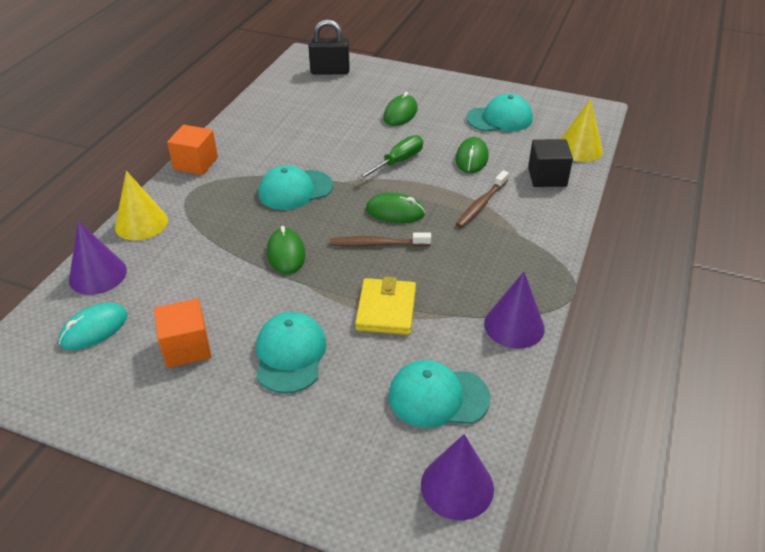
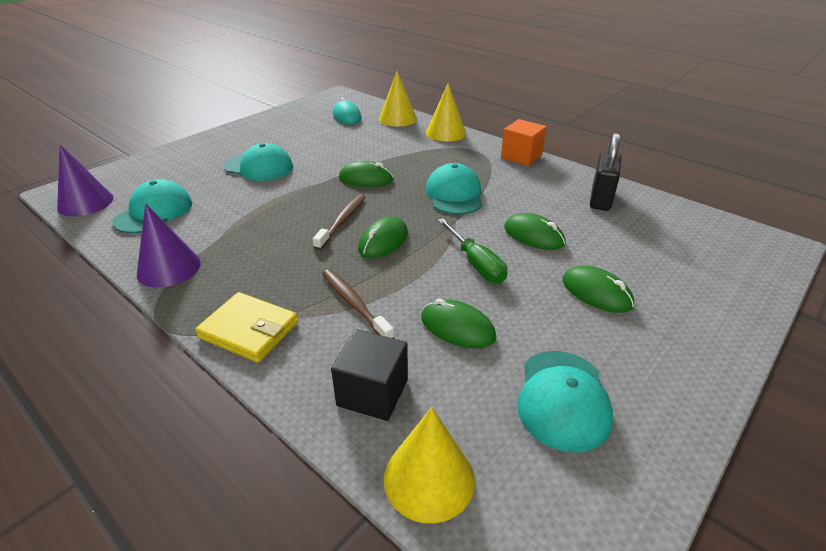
camera: 110 degrees right, 5 degrees down
(98, 275) = (397, 119): purple cone -> yellow cone
(186, 347) = (303, 138): orange cube -> none
(330, 71) = (728, 257): black padlock -> black padlock (600, 199)
(344, 142) = (533, 236): none -> green mouse
(386, 309) = (259, 209): yellow wallet -> yellow wallet (249, 330)

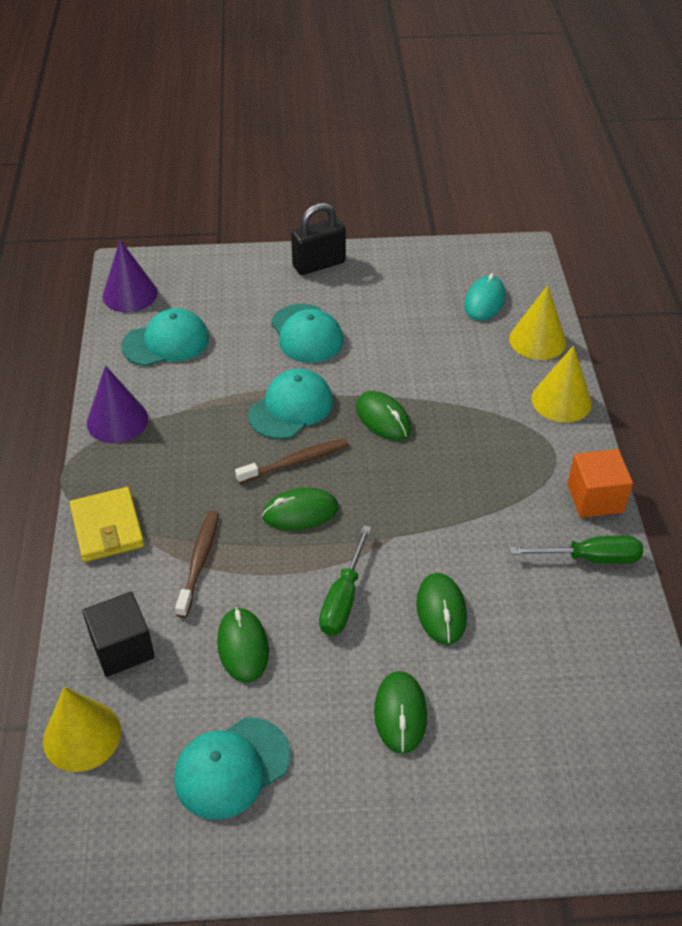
camera: 45 degrees right, 10 degrees up
(454, 194) = (440, 502): turquoise cap -> turquoise cap (291, 408)
(559, 177) = (590, 558): none -> green screwdriver
(600, 199) = (588, 621): black padlock -> black padlock (319, 264)

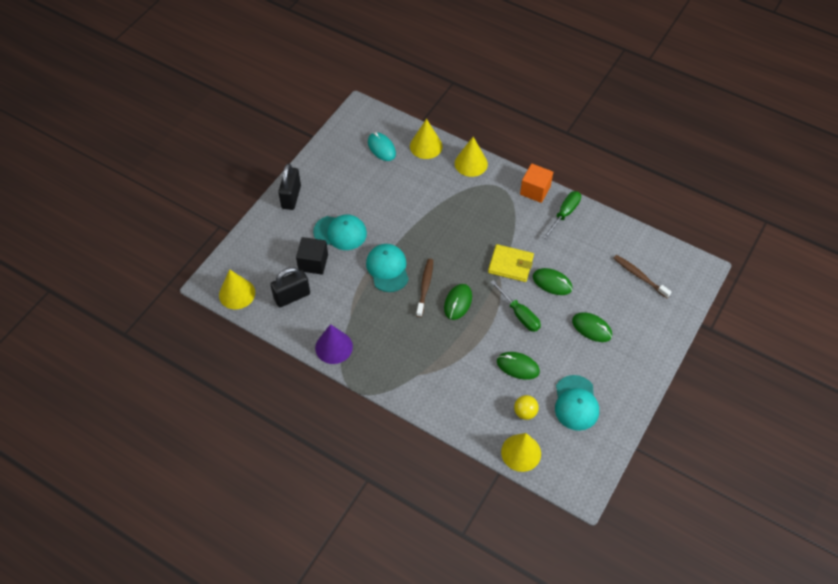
camera: 55 degrees left, 10 degrees up
(107, 527) = (405, 386): yellow wallet -> yellow wallet (510, 265)
(122, 648) = (484, 414): black cube -> black cube (313, 262)
(130, 294) = (237, 293): purple cone -> yellow cone
(162, 702) = (525, 412): none -> yellow ball
(166, 342) = (292, 296): turquoise cap -> black padlock
(199, 562) = (456, 358): brown toothbrush -> brown toothbrush (639, 276)
(383, 419) = (426, 236): green mouse -> none

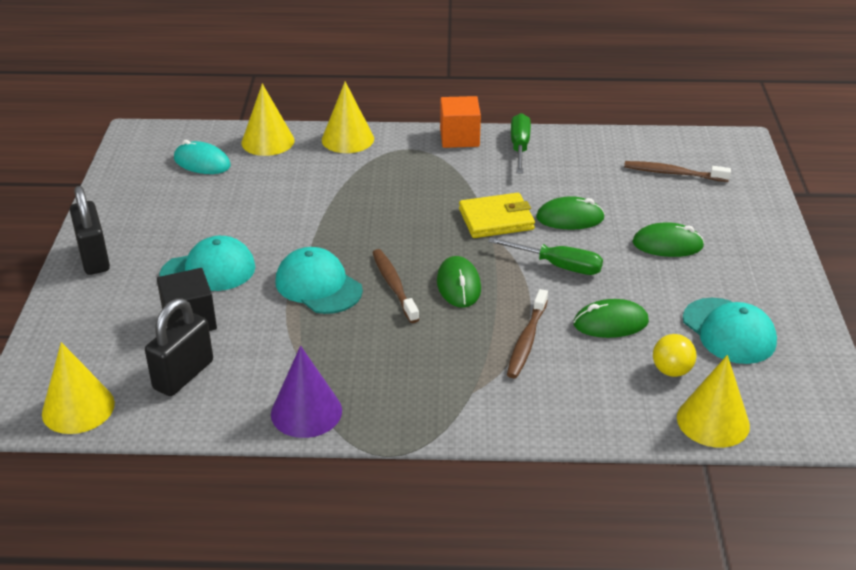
camera: 30 degrees left, 20 degrees down
(466, 356) = (527, 340): none -> brown toothbrush

